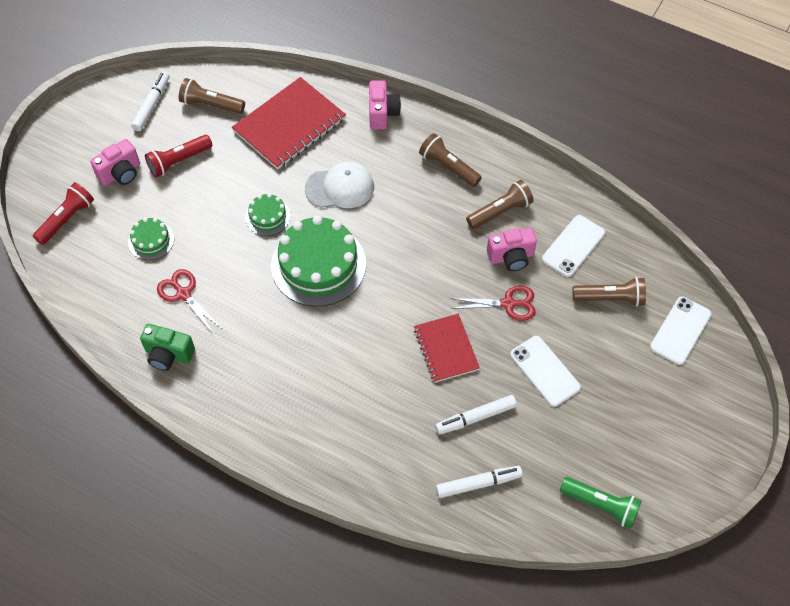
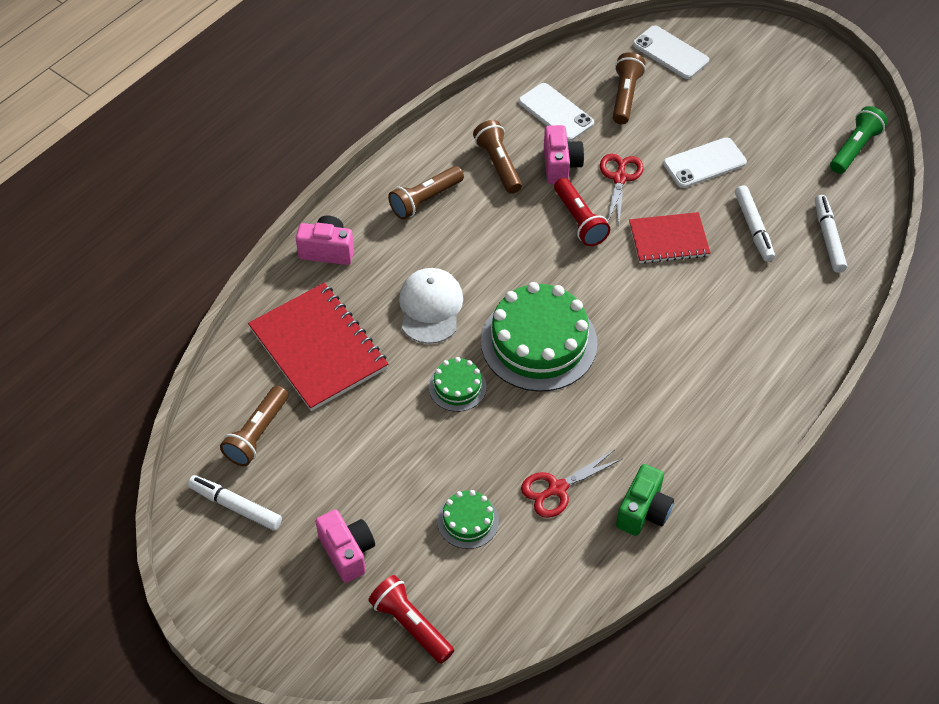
camera: 80 degrees left, 5 degrees down
(179, 161) = (344, 479): red flashlight -> red flashlight (579, 220)

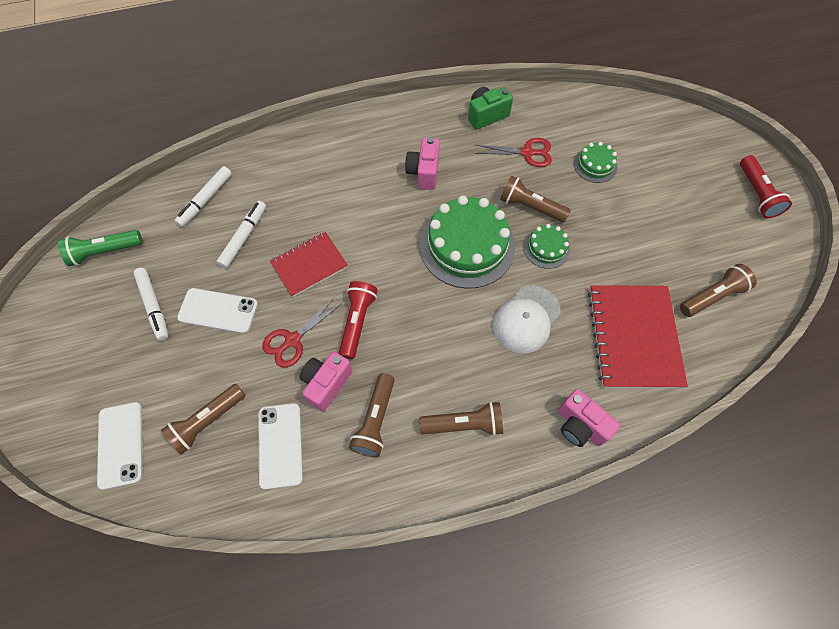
camera: 145 degrees left, 10 degrees up
(235, 506) = (748, 255): white marker -> white marker (154, 306)
(347, 552) = (682, 188): pink camera -> pink camera (424, 172)
(411, 625) = (663, 132): red flashlight -> red flashlight (756, 194)
(505, 422) = (530, 207): none -> brown flashlight
(668, 239) = (309, 265): red notebook -> red notebook turned 60 degrees counterclockwise

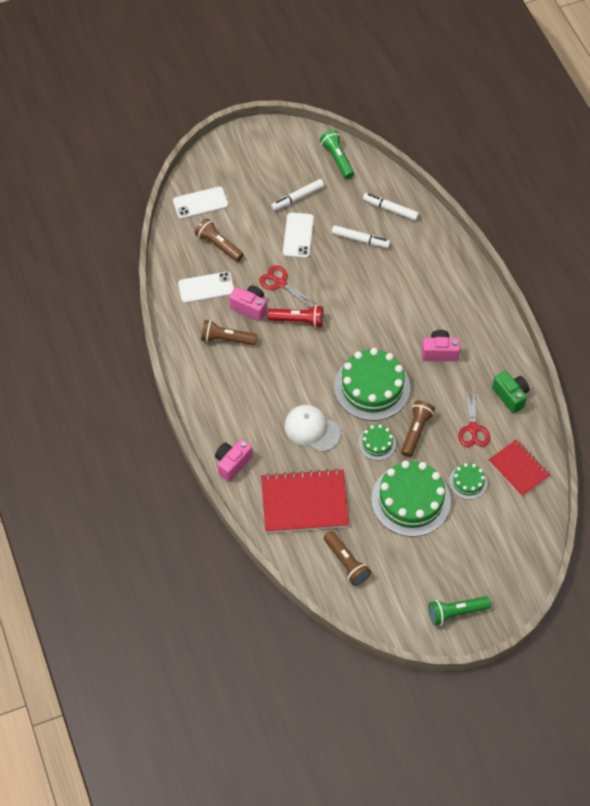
camera: 85 degrees right, 5 degrees down
(309, 265) = (341, 284): red notebook -> red notebook (518, 469)
(464, 424) = (228, 391): brown flashlight -> none
(621, 221) = (411, 500): none -> green cake
(756, 194) = (456, 612): red flashlight -> green flashlight

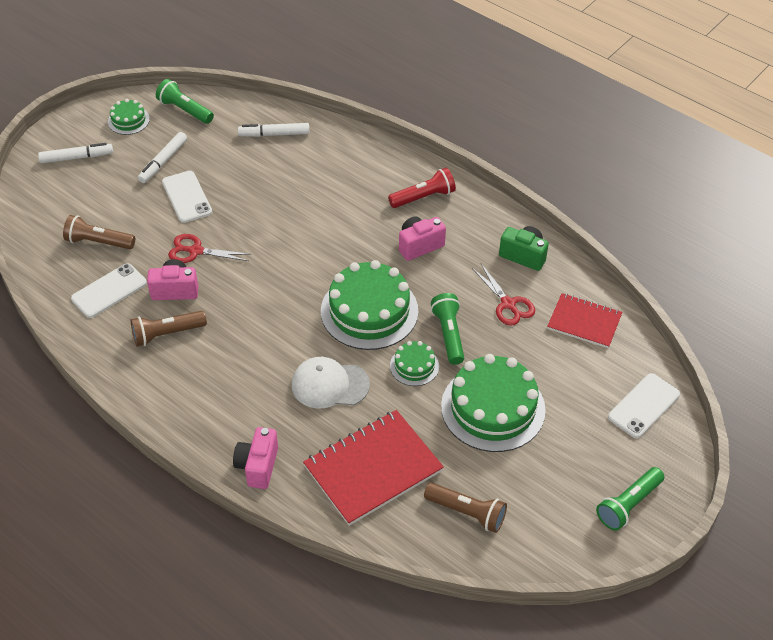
camera: 30 degrees left, 10 degrees down
(200, 203) = (51, 209): white phone -> white phone (643, 405)
(298, 320) = (240, 280): red flashlight -> red flashlight (423, 197)
(360, 239) = (260, 174): white marker -> white marker (76, 157)
(416, 431) = (449, 334): brown flashlight -> green flashlight
(468, 482) = (541, 360): green cake -> green cake (128, 120)

